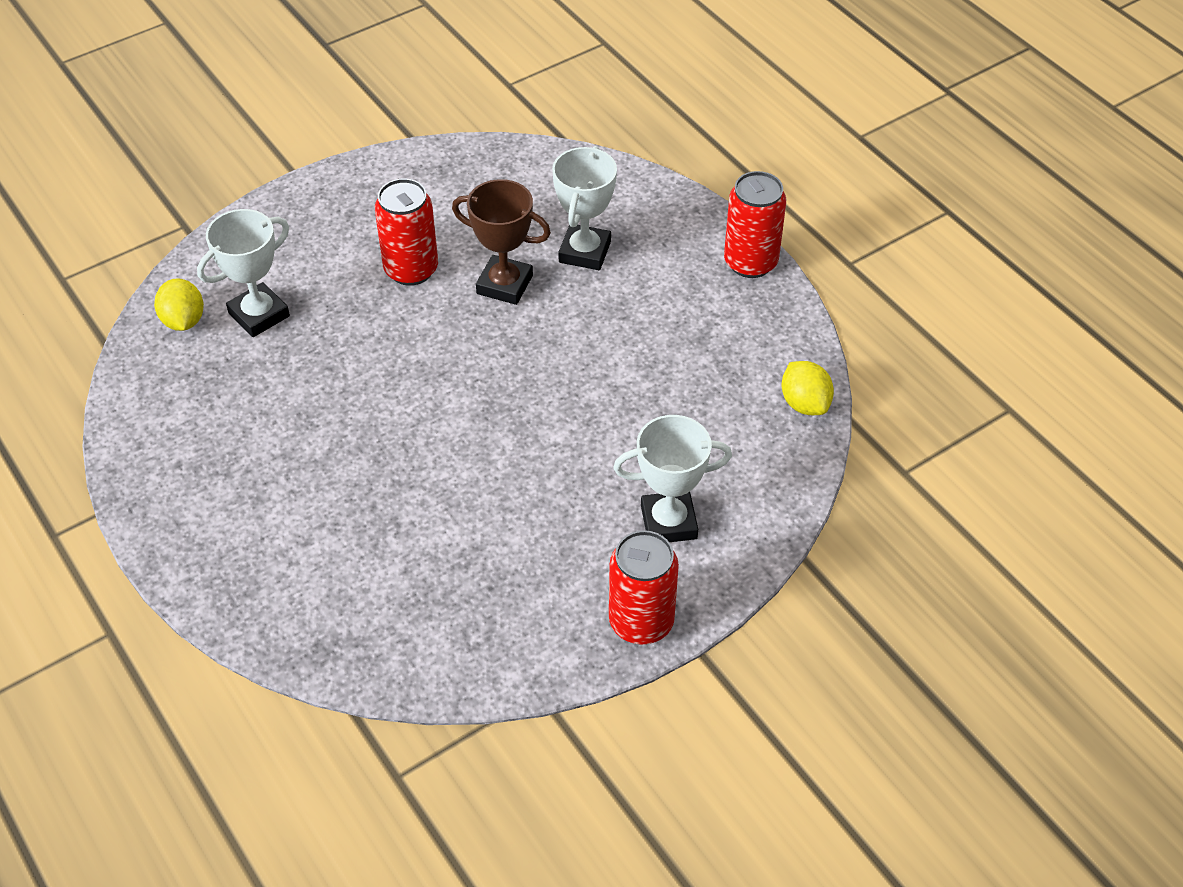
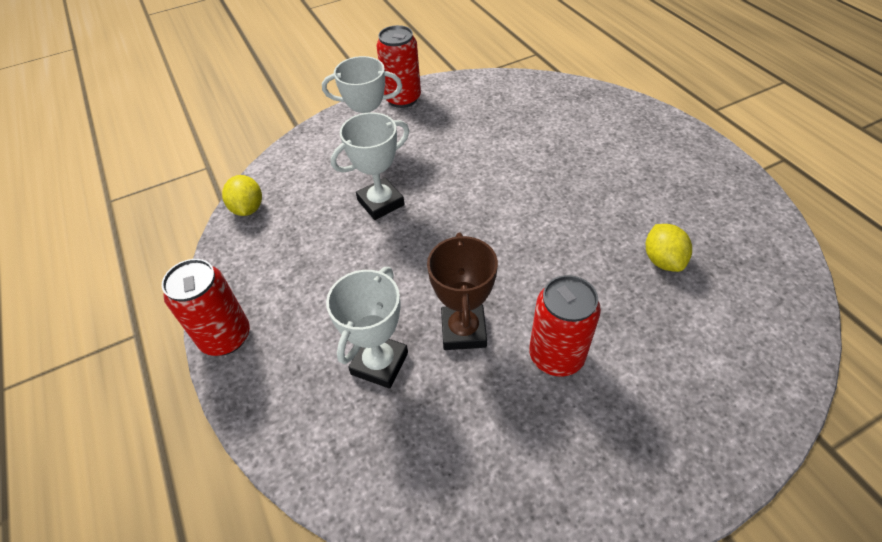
camera: 170 degrees left, 0 degrees up
(183, 321) = (771, 314): yellow lemon -> yellow lemon (662, 260)
(259, 315) = (698, 316): white trophy -> white trophy (380, 203)
(504, 284) = (463, 331): brown trophy -> brown trophy turned 60 degrees clockwise

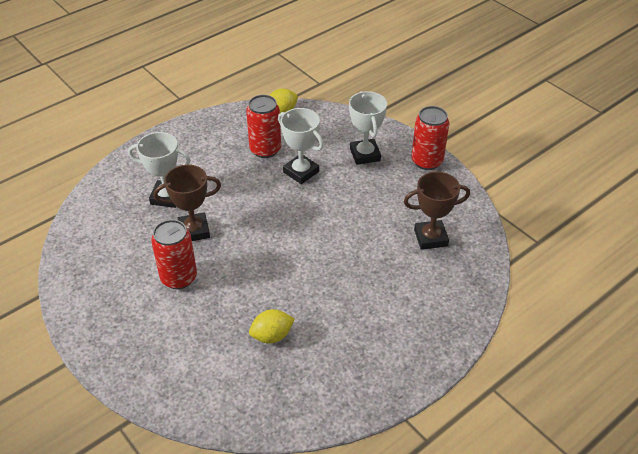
camera: 75 degrees right, 5 degrees down
(226, 337) = (179, 131): red can -> red can (265, 149)
(521, 114) = (430, 238): none -> brown trophy

